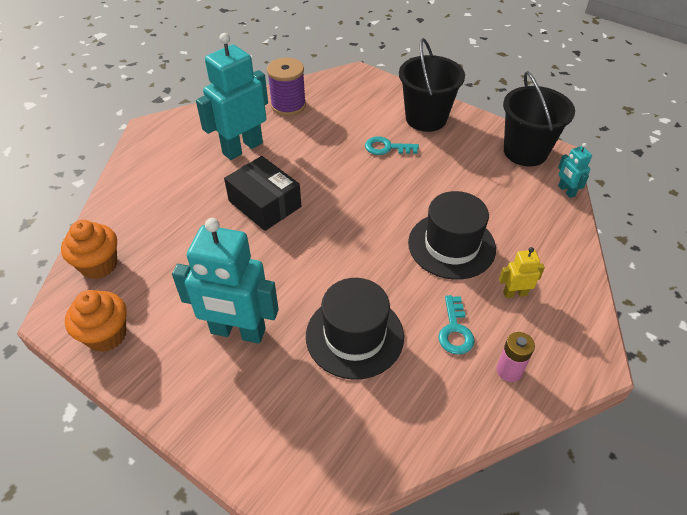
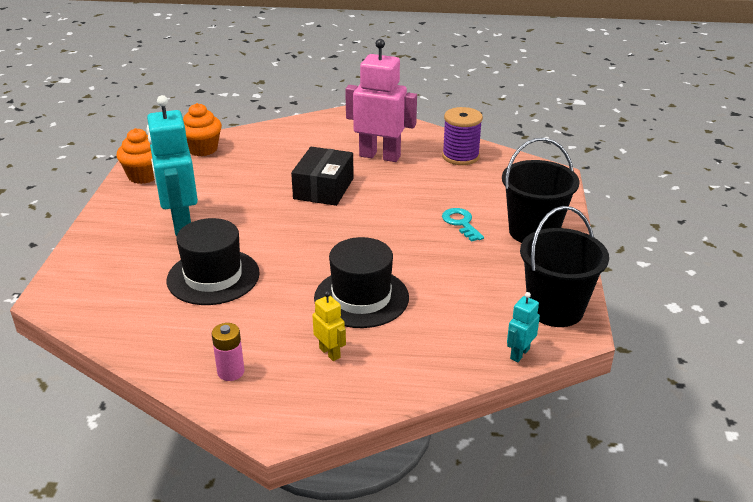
camera: 60 degrees right, 15 degrees down
(242, 148) = (380, 156): turquoise robot -> pink robot
(455, 330) = (256, 328): turquoise key -> none

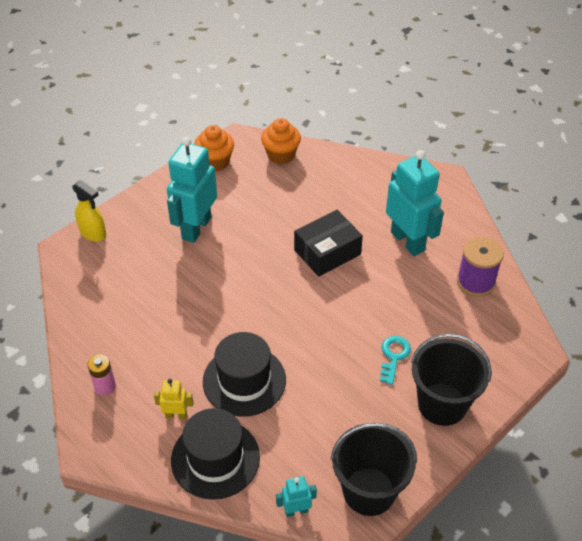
camera: 40 degrees right, 15 degrees up
(71, 272) = (93, 233): none -> yellow spray bottle
(213, 277) = (170, 294): black hat -> black hat (215, 458)
(330, 353) = (176, 415): yellow robot -> yellow robot turned 90 degrees counterclockwise
(380, 156) = (408, 241): pink robot -> turquoise robot

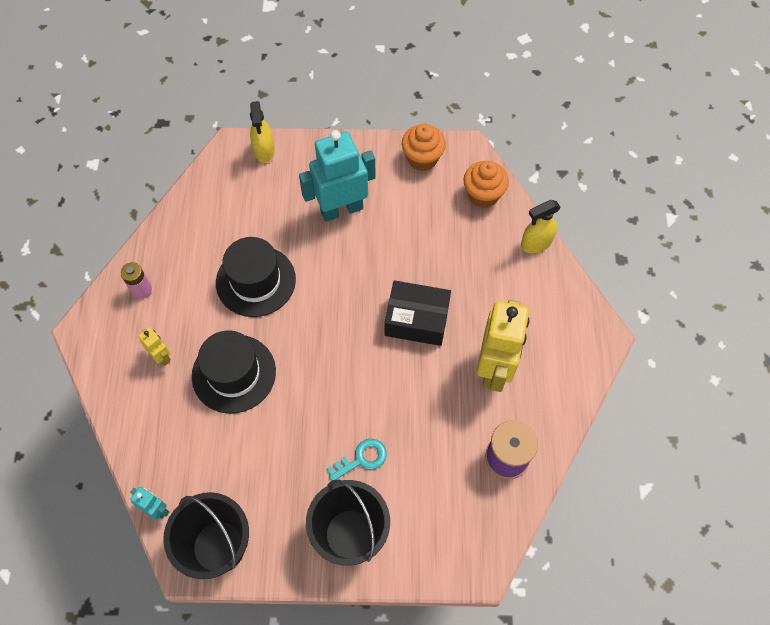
camera: 45 degrees right, 15 degrees up
(215, 458) = (150, 416): black hat -> black hat (256, 281)
(346, 158) = (536, 243): none -> yellow spray bottle
(408, 241) = (494, 368): turquoise robot -> yellow robot

